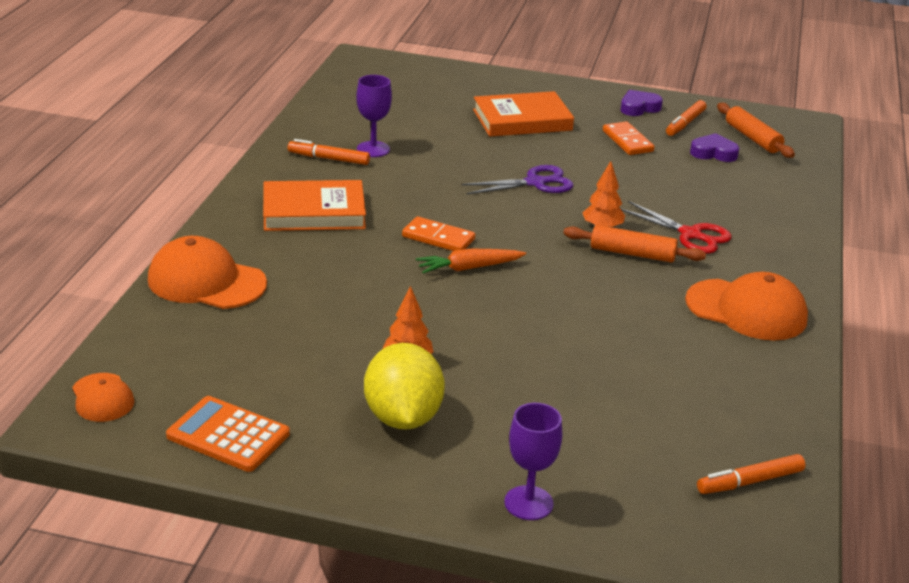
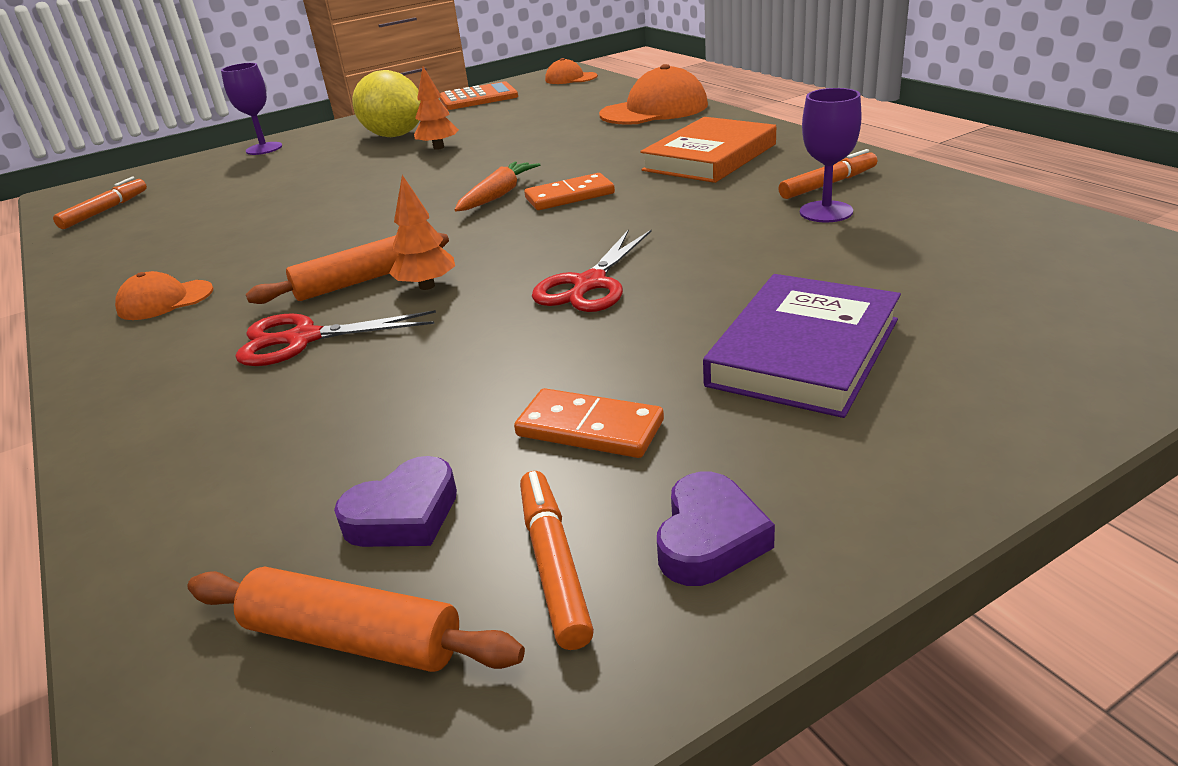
camera: 140 degrees right, 0 degrees up
(522, 120) = (804, 352): orange book -> purple book
(535, 183) = (589, 284): purple scissors -> red scissors
(746, 310) = (165, 300): orange cap -> orange cap, size x0.56

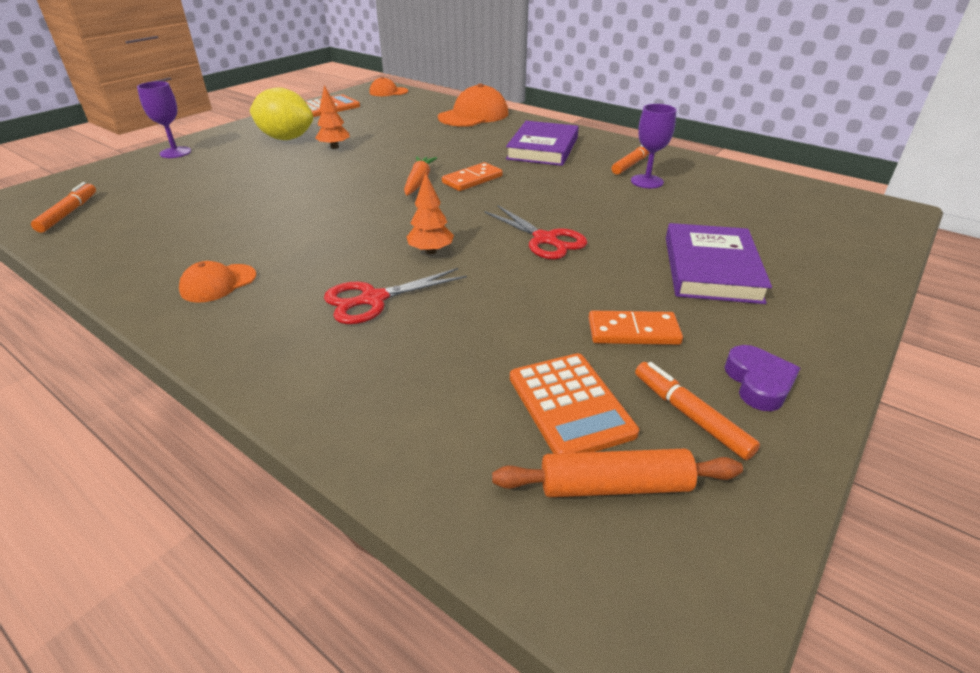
camera: 25 degrees left, 5 degrees up
(356, 282) = (372, 253): orange rolling pin -> none
(404, 515) = (570, 405): purple heart -> orange calculator
(589, 284) = (545, 239): red scissors -> red scissors turned 45 degrees counterclockwise
(709, 157) = (542, 148): orange book -> purple book

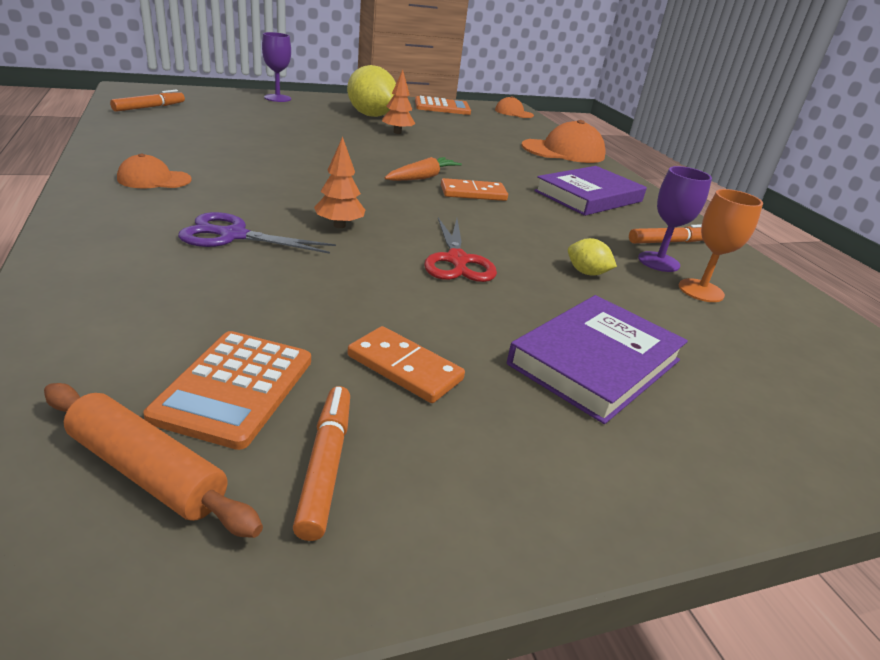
camera: 30 degrees right, 5 degrees down
(373, 299) = (233, 235): red scissors -> purple scissors
(624, 210) = (586, 273): none -> yellow lemon
(692, 191) = (701, 290): none -> orange goblet
(758, 383) = (455, 486): purple heart -> none

